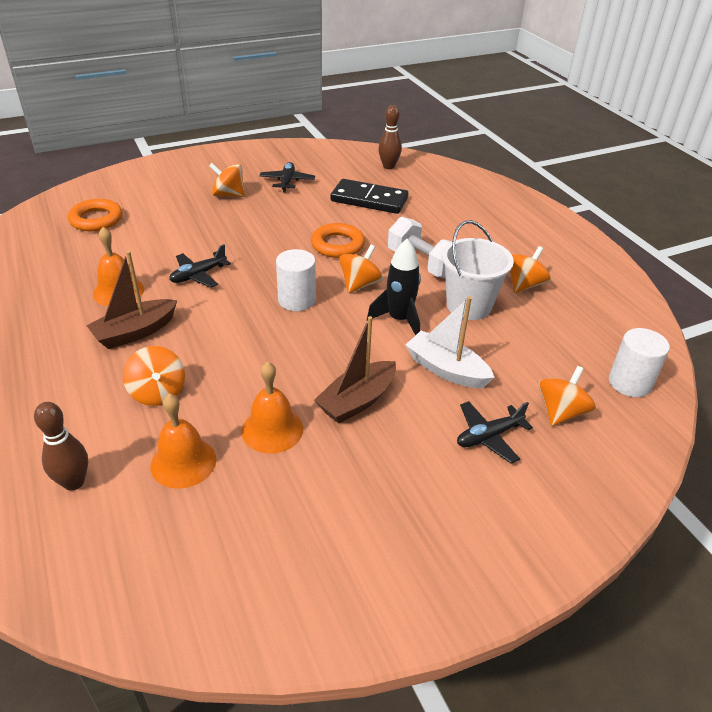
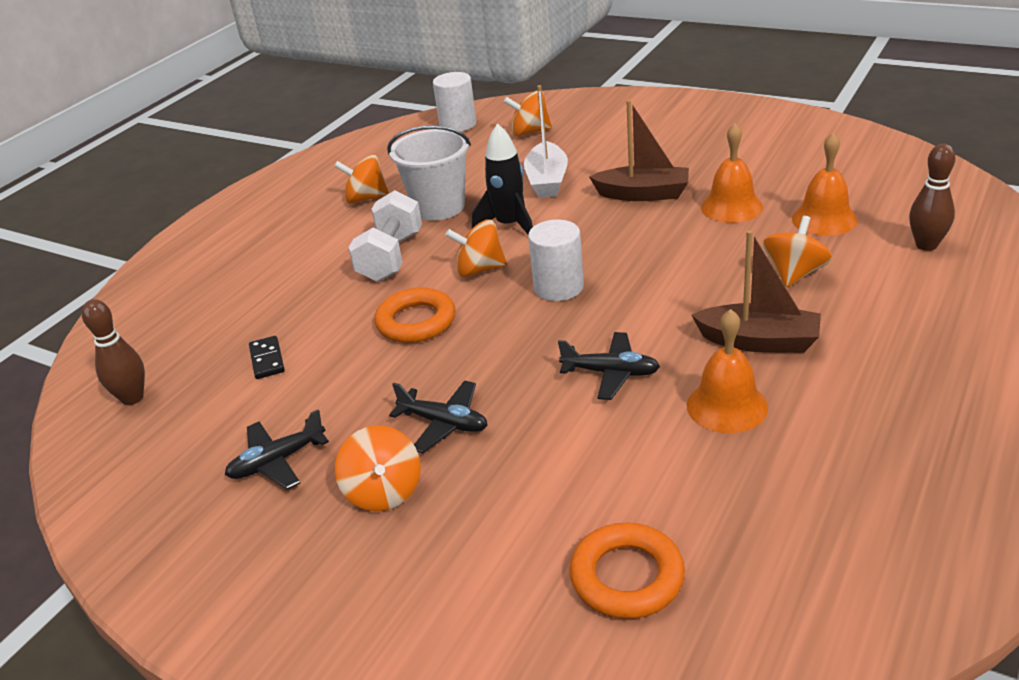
camera: 120 degrees left, 5 degrees down
(369, 200) = (267, 360): black domino -> black domino, size x0.47
(489, 436) = (596, 142): black plane -> black plane (444, 423)

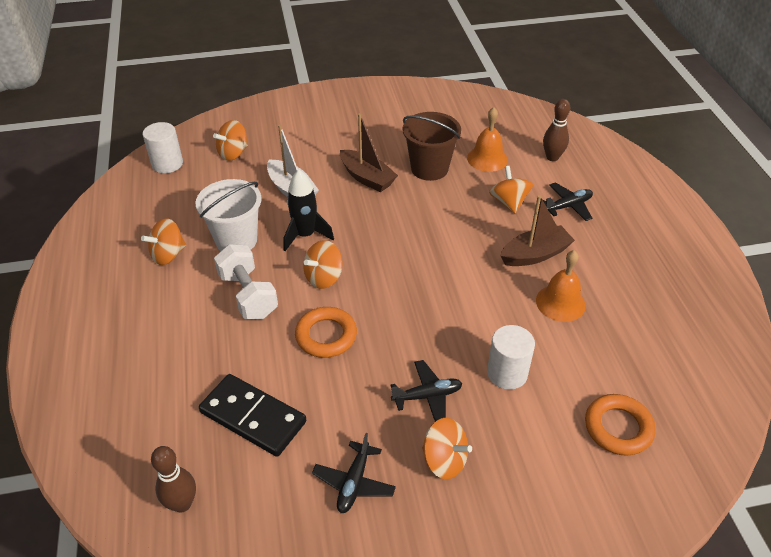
camera: 45 degrees left, 10 degrees up
(267, 360) = (253, 417): black domino -> black domino, size x2.11
(558, 287) = (389, 268): white cylinder -> white cylinder (507, 373)
(611, 373) = (483, 312): black plane -> black plane (568, 206)
(643, 194) = (367, 178): brown boat -> brown boat turned 75 degrees clockwise
(731, 207) = (429, 168): orange bell -> brown bucket

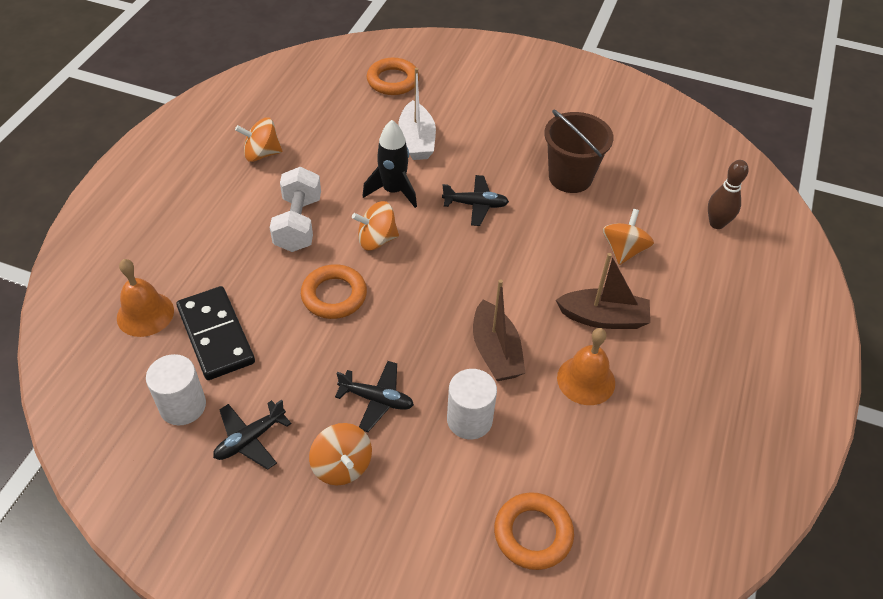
camera: 30 degrees right, 5 degrees up
(167, 164) = (327, 66): white cylinder -> white cylinder (183, 406)
(182, 504) = (107, 376): brown bowling pin -> none
(233, 153) = (393, 81): orange spinning top -> orange ring
(236, 240) = (329, 167): white bucket -> none
(367, 178) = (498, 160): brown boat -> brown boat (496, 352)
(487, 158) = (641, 193): orange bell -> orange bell (145, 314)
(568, 206) = (686, 284): black plane -> black plane (475, 205)

